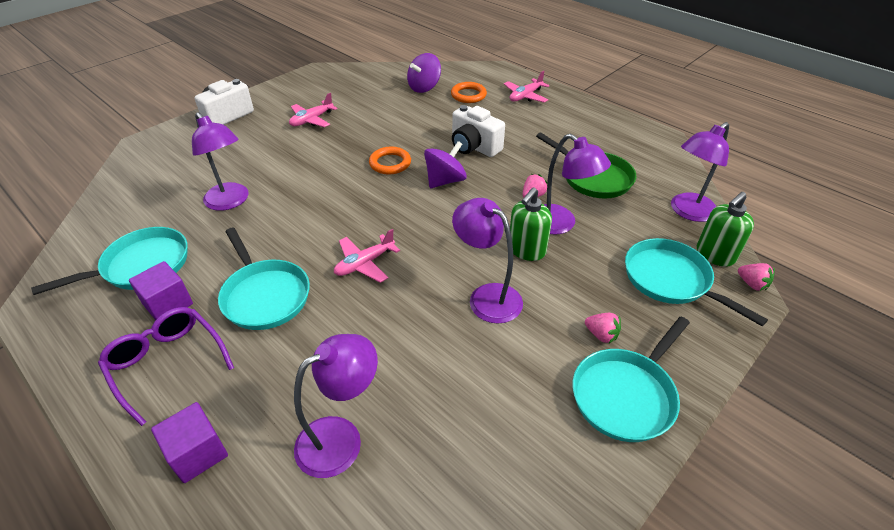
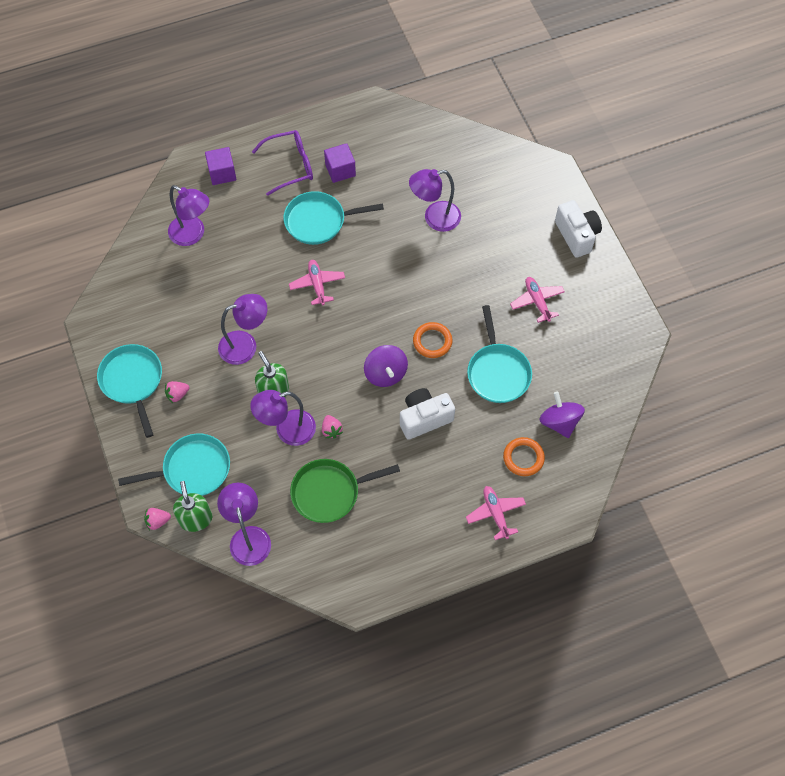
camera: 115 degrees right, 20 degrees up
(141, 266) = (386, 159): turquoise pan -> turquoise pan (497, 372)
(341, 438) = (193, 234): purple lamp -> purple lamp turned 45 degrees counterclockwise

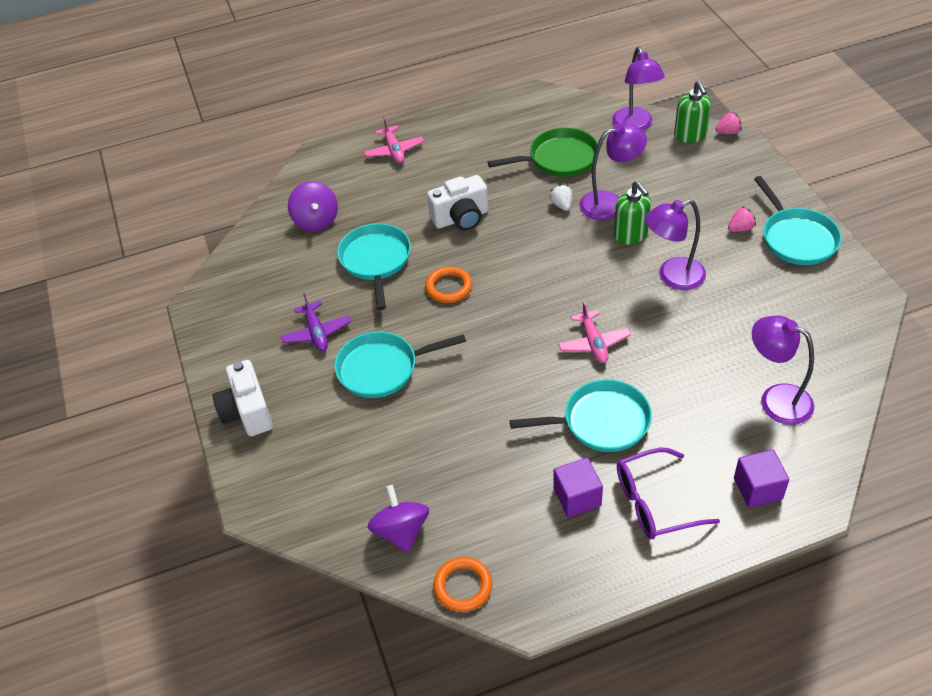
camera: 175 degrees left, 15 degrees down
(192, 469) = (704, 169): turquoise pan -> turquoise pan (382, 368)
(331, 430) = (561, 205): pink strawberry -> white strawberry
(385, 373) = (504, 255): purple spinning top -> purple spinning top (401, 531)
(434, 218) = (438, 430): purple lamp -> none
(523, 458) = (360, 191): orange ring -> orange ring (463, 586)
(537, 301) = (316, 332): pink plane -> purple plane

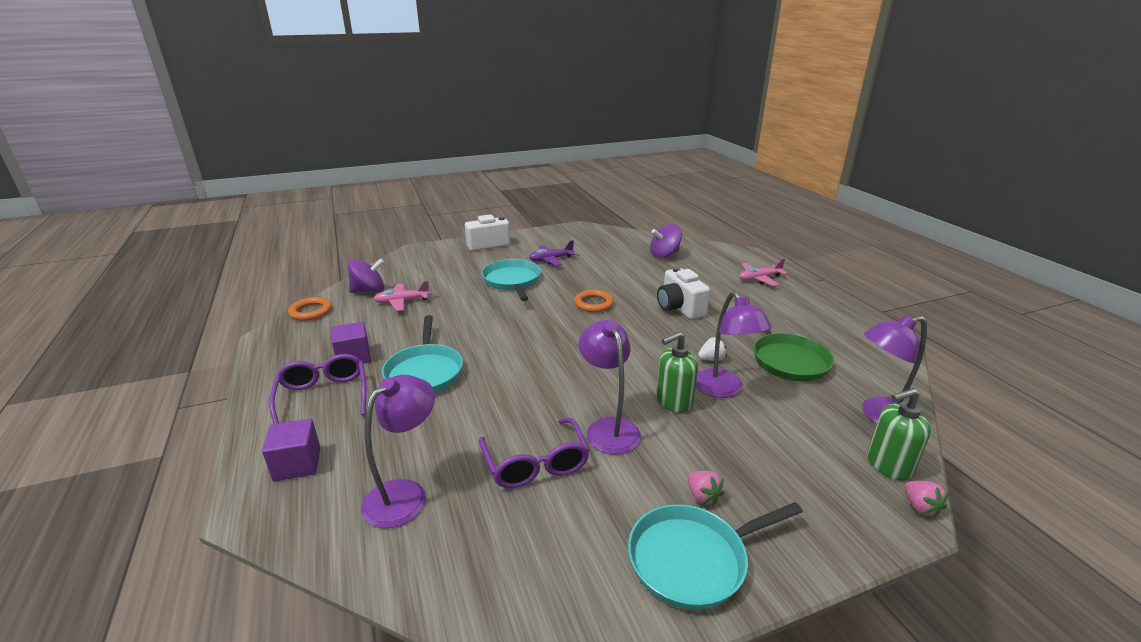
camera: 85 degrees right, 20 degrees down
(376, 261) = (623, 276): turquoise pan -> none
(593, 343) = (518, 371): pink plane -> pink plane (402, 302)
(724, 321) = (535, 463): none -> purple glasses

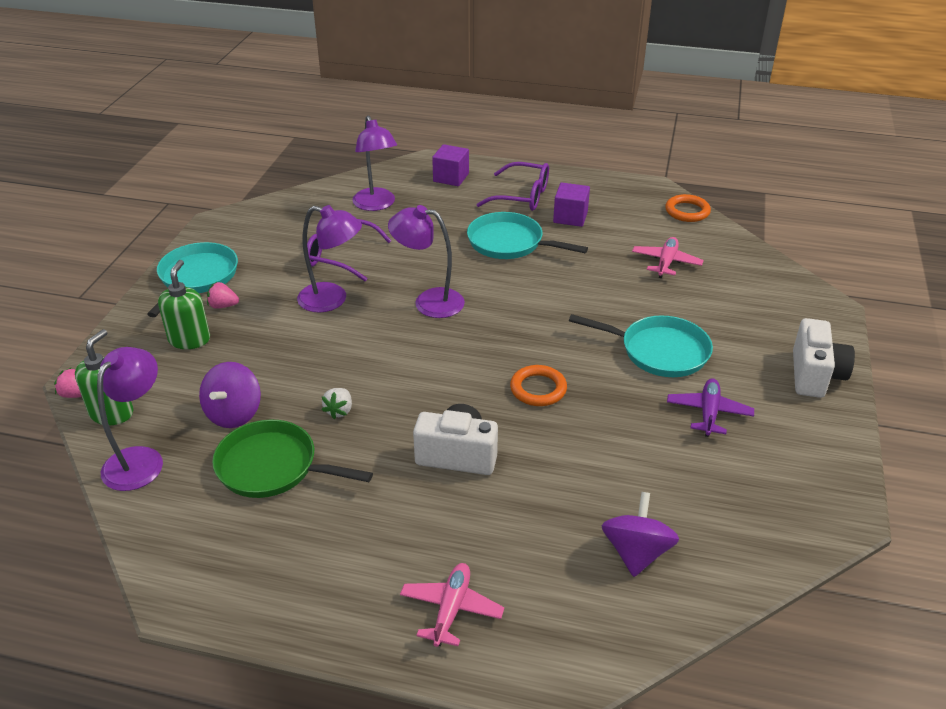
camera: 125 degrees right, 10 degrees up
(369, 291) = (713, 249): purple spinning top -> purple spinning top (234, 414)
(673, 402) = (316, 348): green soap dispenser -> green soap dispenser (189, 339)
(723, 390) = (292, 387): purple lamp -> purple lamp (429, 301)

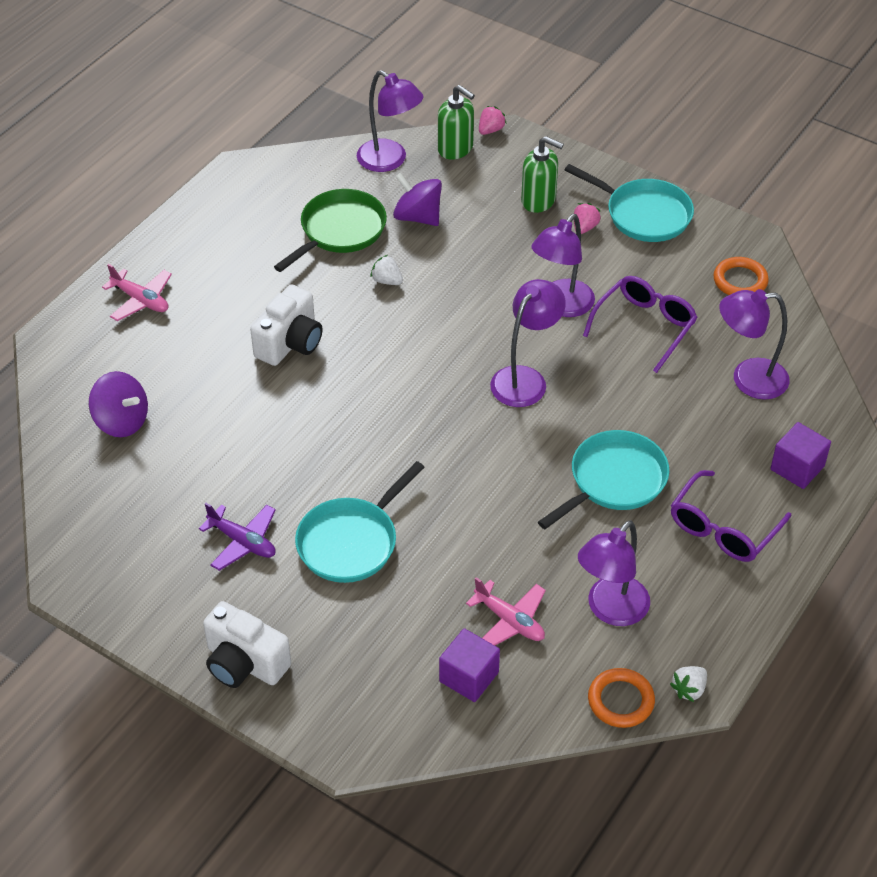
camera: 110 degrees right, 10 degrees up
(538, 389) = (345, 423): orange ring -> orange ring (740, 281)
(570, 217) = (652, 561): purple cube -> purple cube (469, 677)
(623, 226) = (610, 610): none -> purple lamp
(657, 190) = (689, 689): none -> white strawberry

